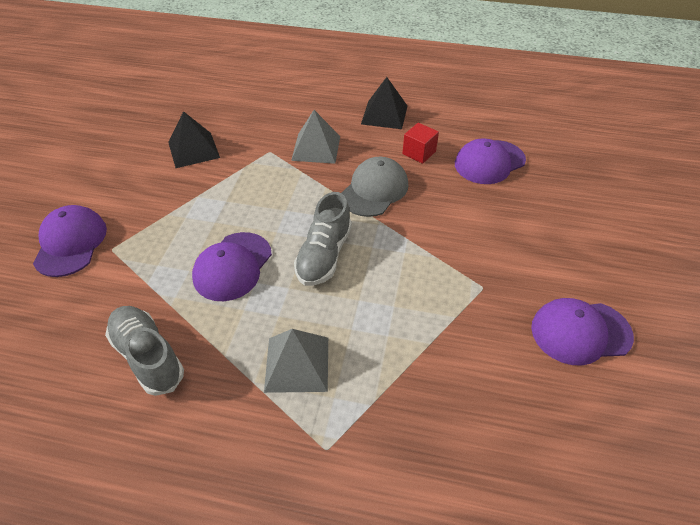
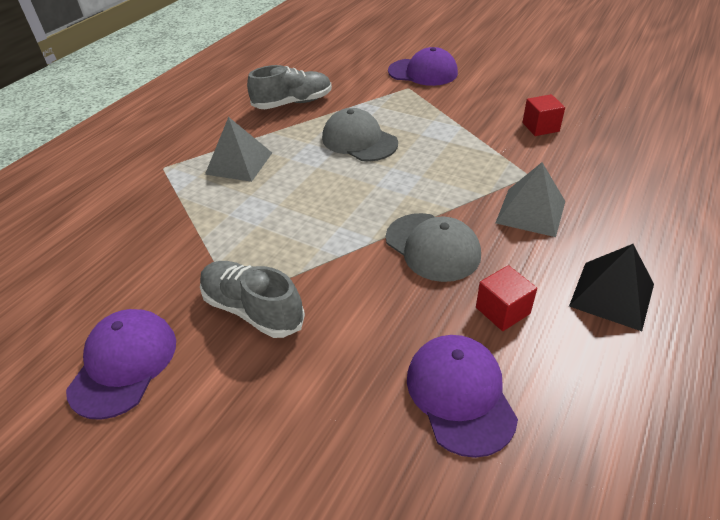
camera: 110 degrees right, 5 degrees down
(193, 150) = (540, 127): black pyramid -> red cube
(232, 266) = (359, 141): purple cap -> grey cap
(324, 255) = (345, 192): grey shoe -> grey shoe (253, 310)

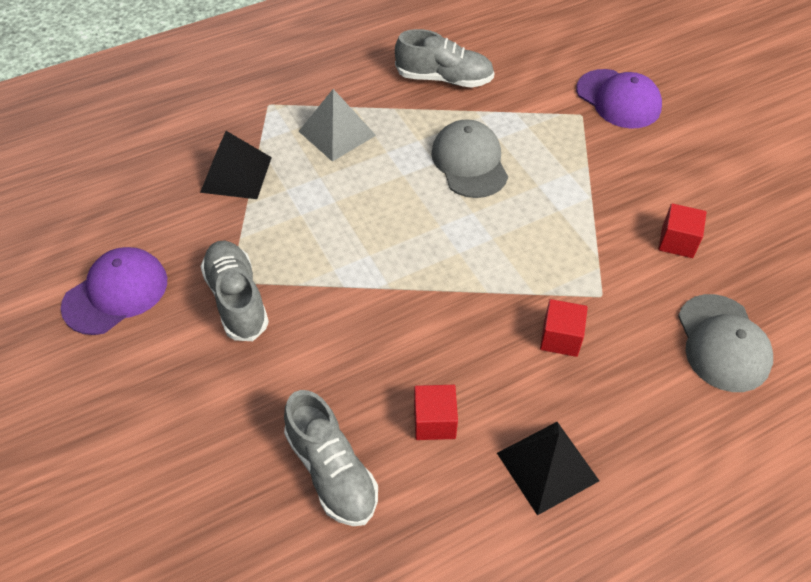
camera: 30 degrees right, 10 degrees up
(173, 223) = (236, 174): none -> black pyramid
(432, 247) = (432, 323): grey cap -> grey cap (722, 343)
(460, 394) = (332, 471): purple cap -> grey shoe
(530, 212) = (560, 338): grey pyramid -> red cube

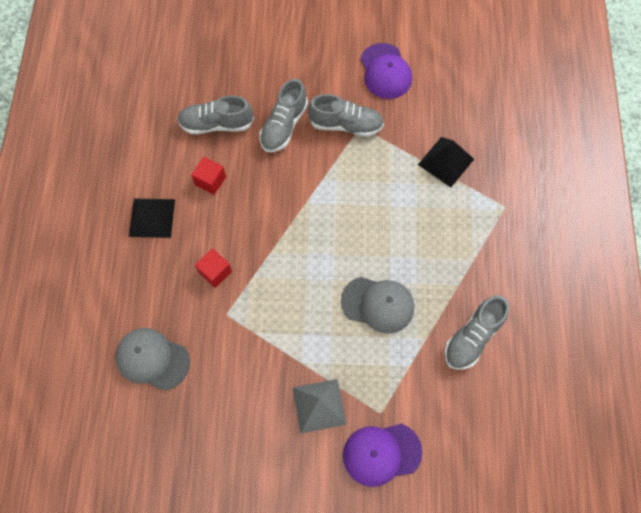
camera: 120 degrees right, 15 degrees up
(281, 374) = (284, 126): none -> grey shoe
(337, 133) = (452, 236): grey pyramid -> grey pyramid (319, 405)
(677, 241) = (234, 391): red cube -> none

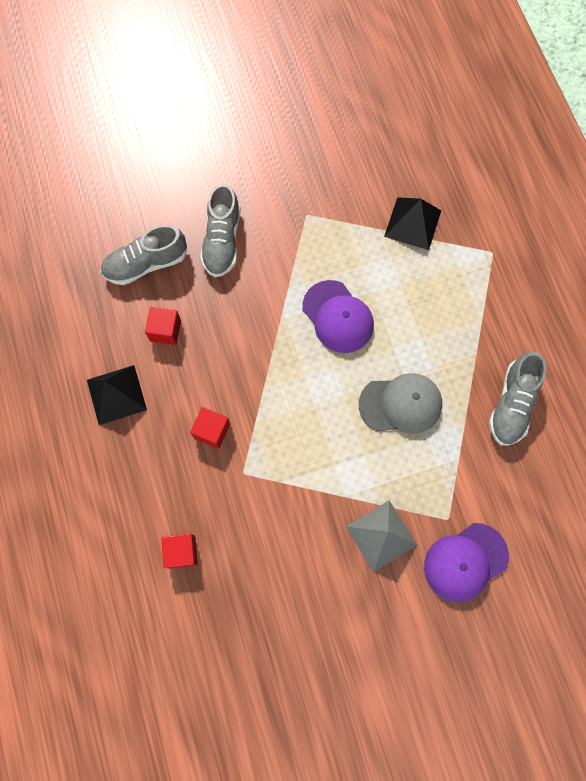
camera: 20 degrees left, 5 degrees up
(152, 359) = (182, 552): grey cap -> red cube
(345, 125) = (290, 217): grey shoe -> none
(385, 71) = (310, 143): purple cap -> purple cap (338, 317)

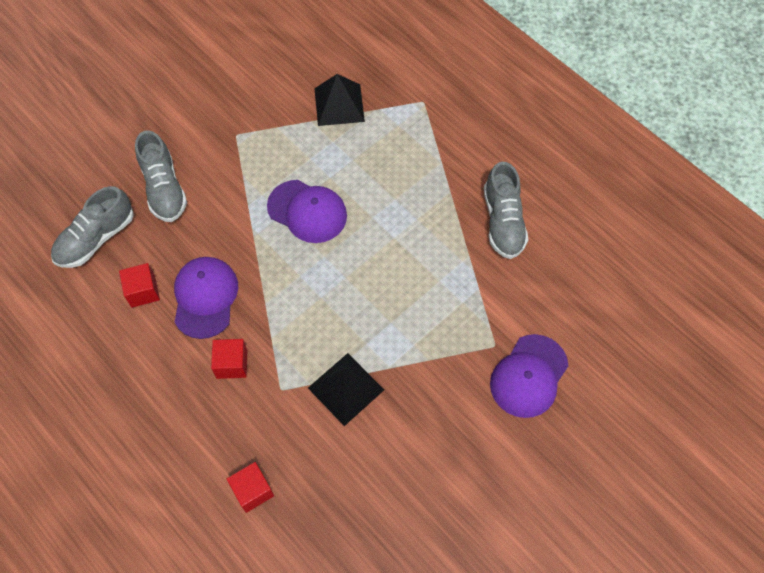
camera: 25 degrees left, 10 degrees down
(116, 394) = (118, 371): black pyramid -> black pyramid (346, 388)
(215, 360) = (205, 298): none -> purple cap
(381, 535) = (440, 387): grey pyramid -> none
(400, 404) = (402, 263): grey cap -> none

